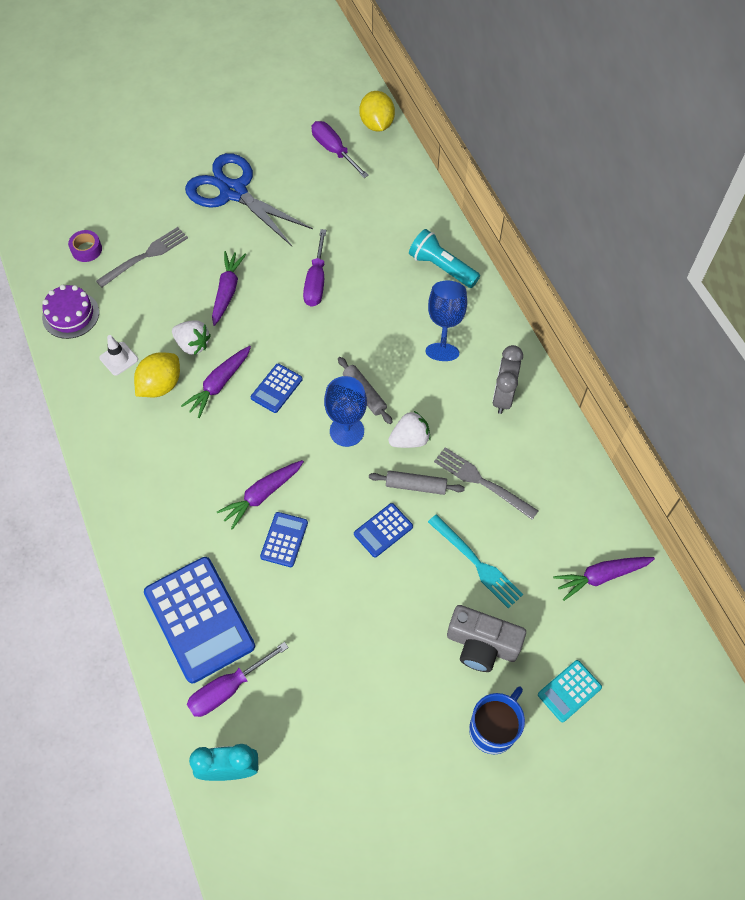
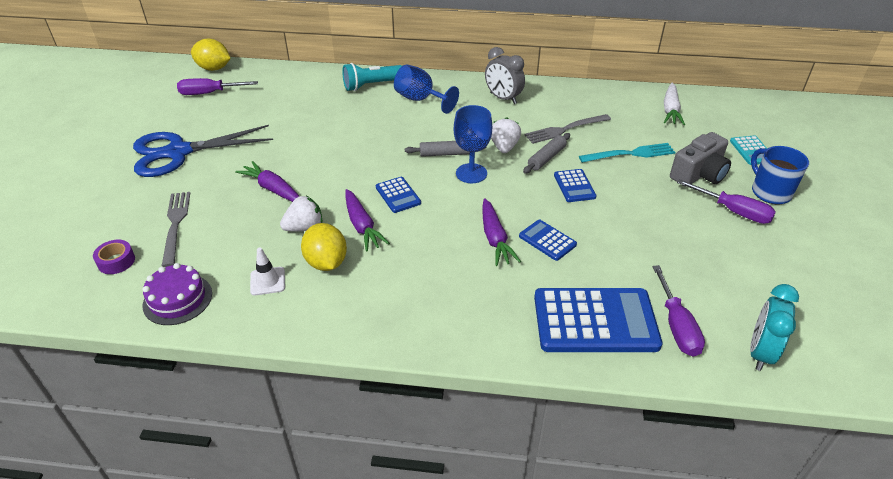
camera: 60 degrees left, 20 degrees down
(316, 281) = (318, 141): purple screwdriver -> purple screwdriver (733, 211)
(601, 576) = (670, 110): purple carrot -> white carrot

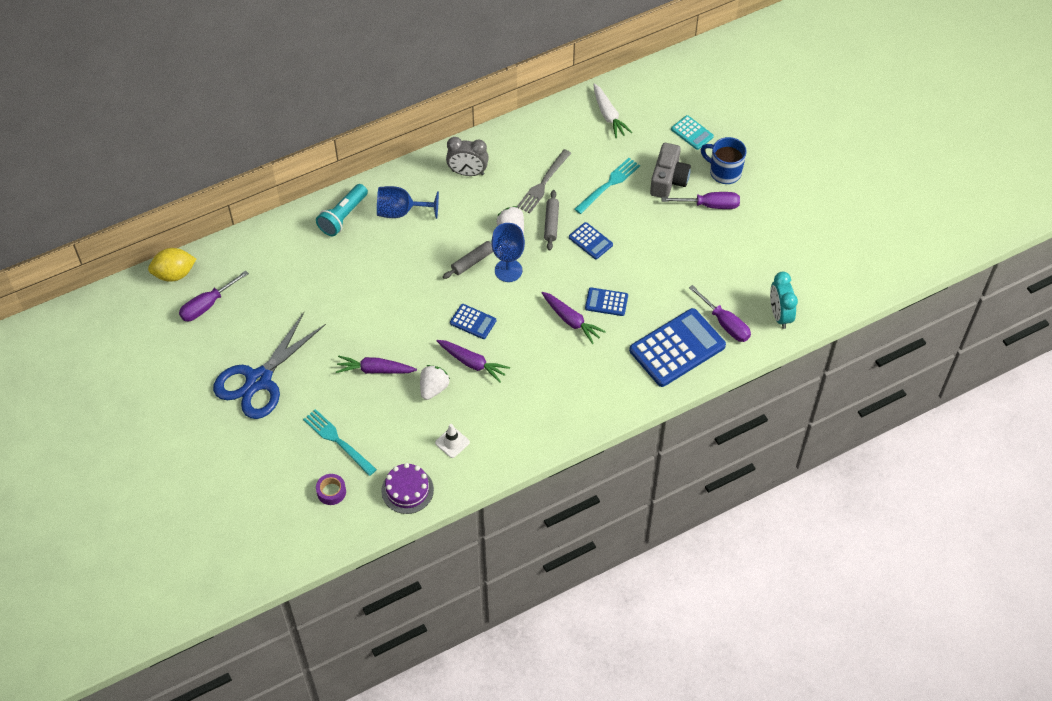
camera: 35 degrees left, 15 degrees up
(175, 224) = (337, 441): grey fork -> turquoise fork
(326, 262) = (477, 406): yellow lemon -> none

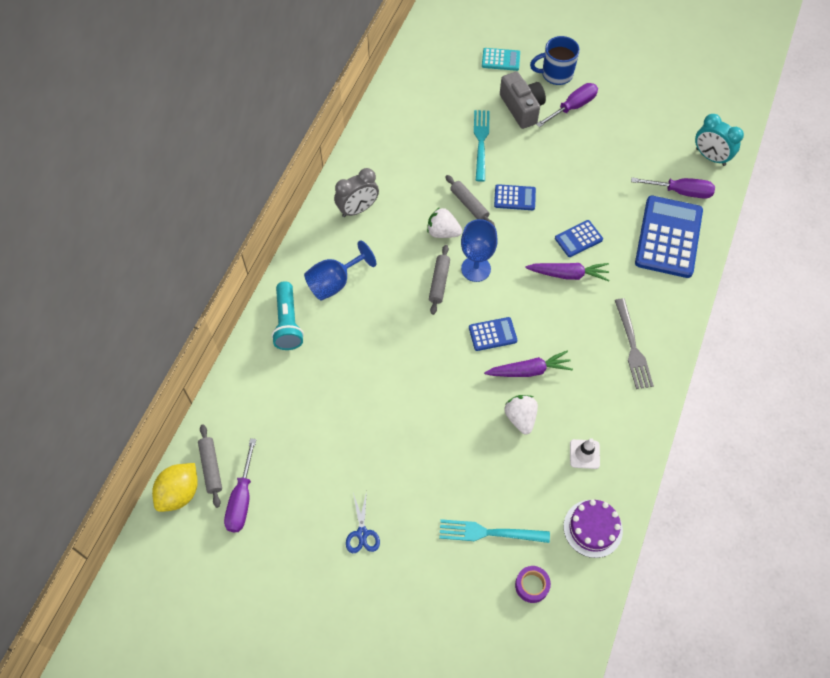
camera: 40 degrees left, 5 degrees up
(207, 272) = (211, 467): none -> grey rolling pin
(259, 380) = (362, 533): blue scissors -> blue scissors, size x0.42
(375, 370) = (455, 441): purple carrot -> none
(543, 184) = (429, 176): grey fork -> grey fork (633, 347)
(608, 115) = (423, 87): white carrot -> none

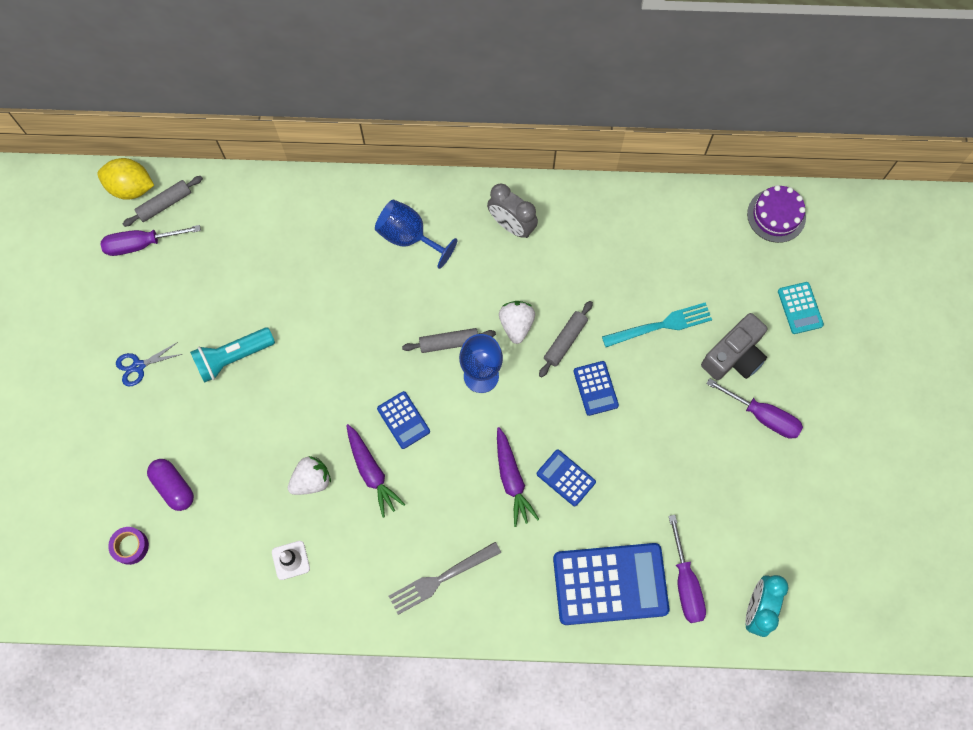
camera: 70 degrees right, 10 degrees up
(288, 323) = (344, 210): turquoise flashlight -> turquoise flashlight (233, 357)
(488, 533) = (173, 487): turquoise fork -> purple capsule
(556, 74) = (806, 381): blue mug -> none
(593, 528) = (209, 591): purple cake -> purple cake (776, 215)

